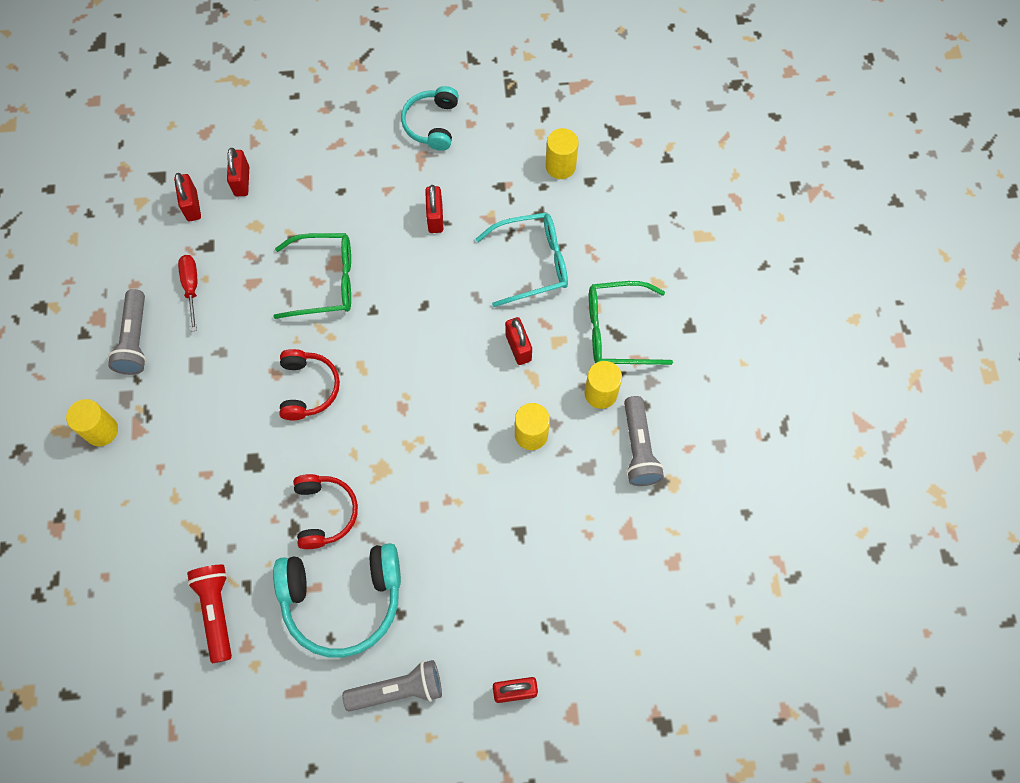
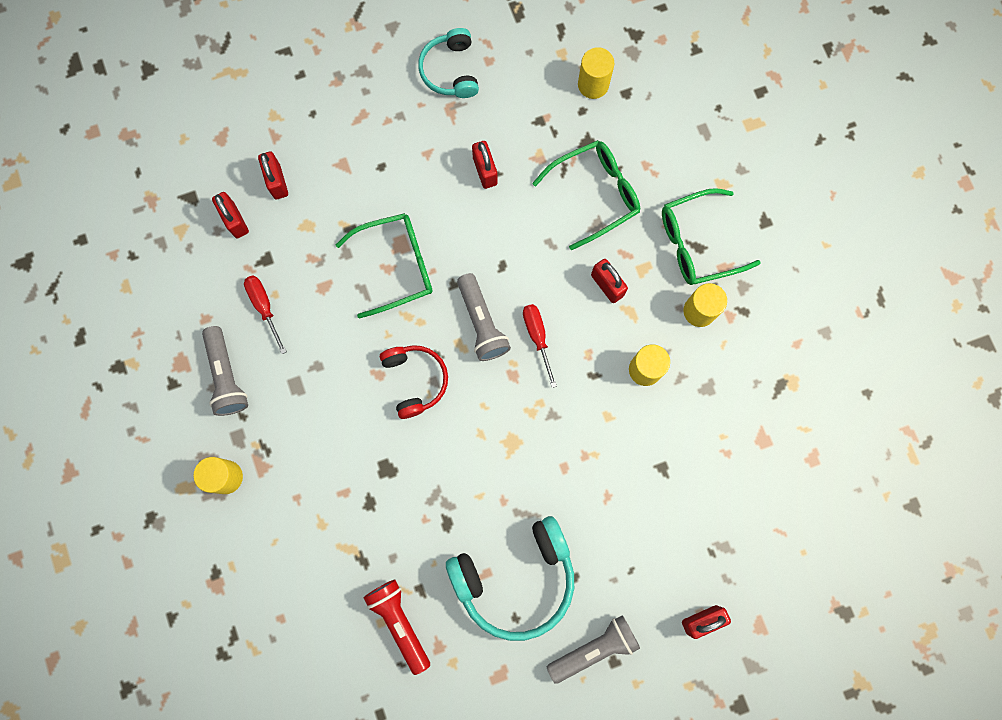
camera: 15 degrees left, 10 degrees up
(324, 513) = (471, 500): red headphones -> none
(437, 378) = (537, 337): none -> red screwdriver
(531, 263) = (594, 194): turquoise glasses -> green glasses
(638, 448) = (750, 356): grey flashlight -> grey flashlight (481, 323)

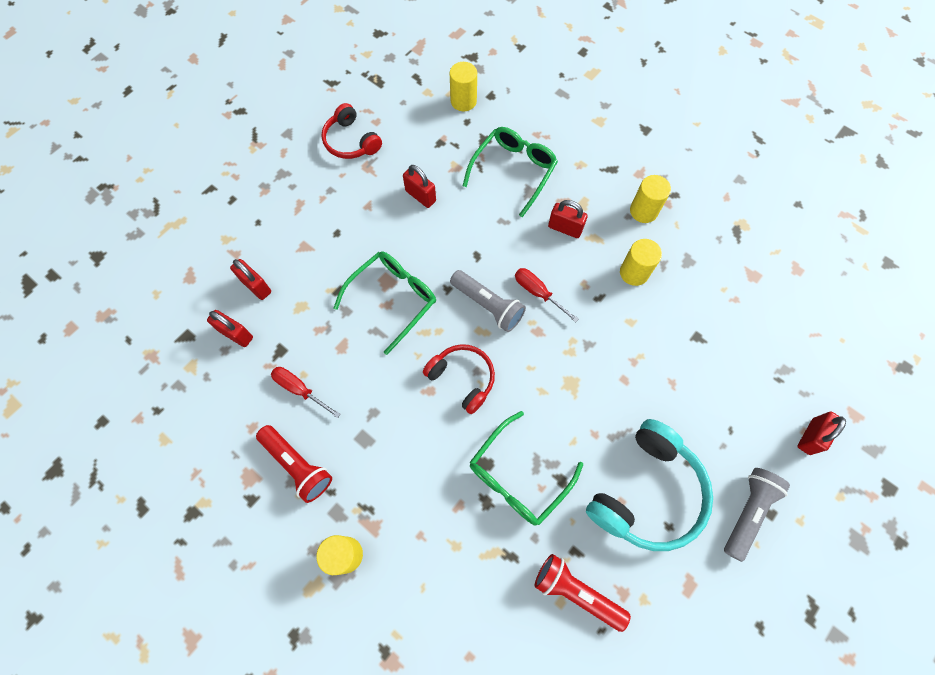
camera: 30 degrees left, 10 degrees down
(226, 376) = (297, 465): grey flashlight -> red flashlight
(451, 70) = (351, 141): turquoise headphones -> red headphones
(698, 243) = (609, 166): green glasses -> green glasses (518, 476)

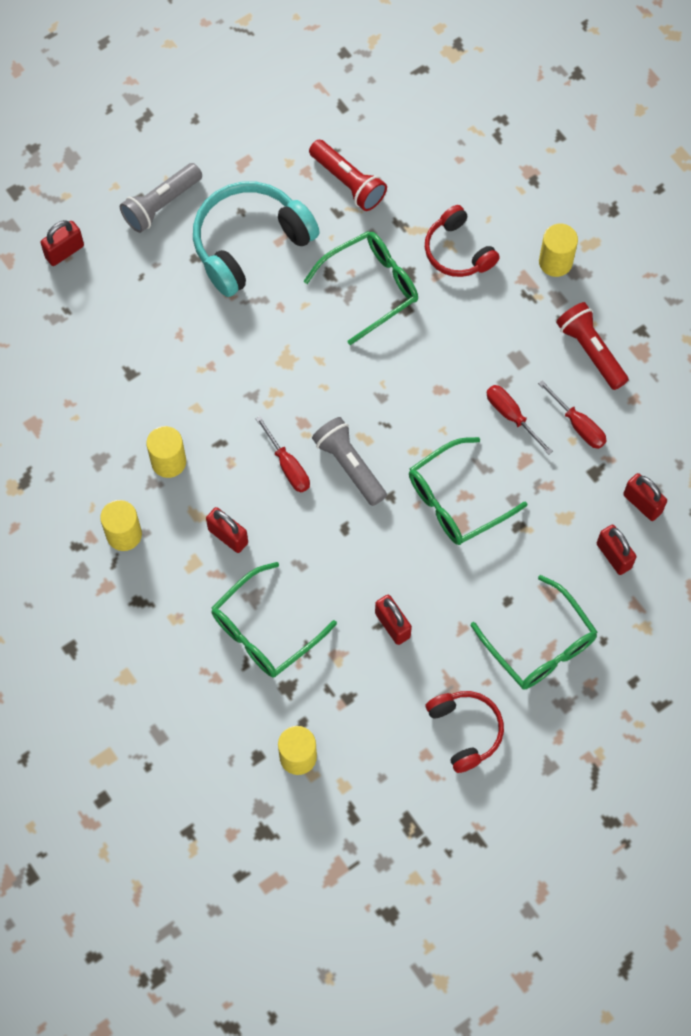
camera: 165 degrees left, 0 degrees up
(306, 208) = (540, 644): none -> green glasses
(361, 383) = (511, 416): none -> red screwdriver
(462, 379) = (401, 393): red headphones -> red headphones (458, 251)

